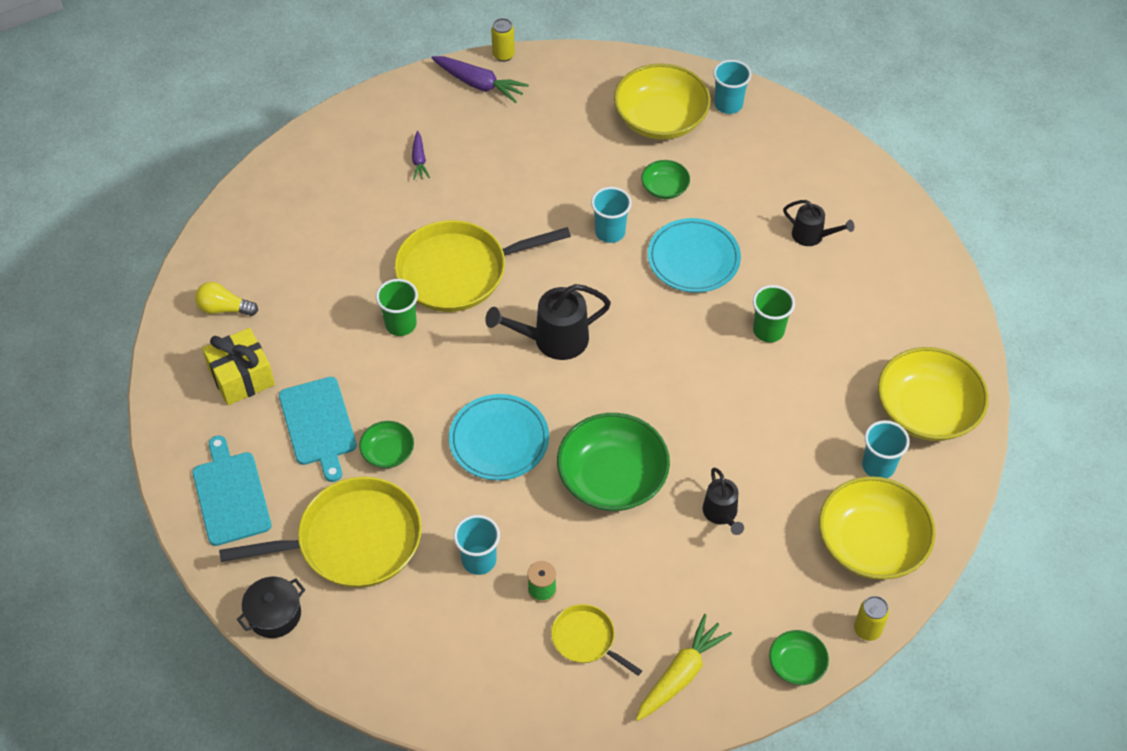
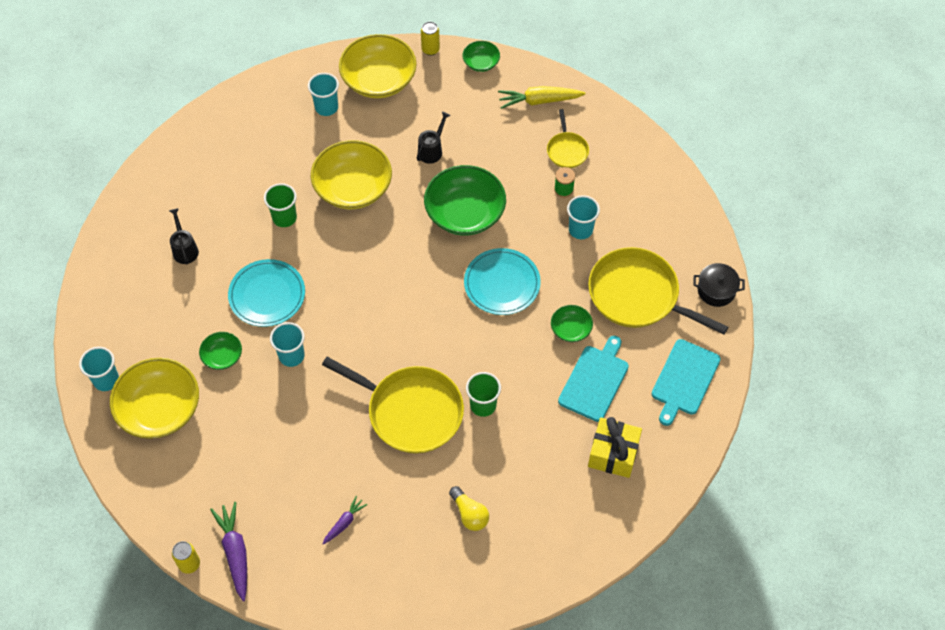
camera: 135 degrees left, 5 degrees up
(224, 308) = (582, 516): yellow light bulb -> yellow light bulb (469, 514)
(552, 340) = (406, 316): black watering can -> none
(926, 410) = (265, 111): yellow bowl -> yellow bowl (353, 187)

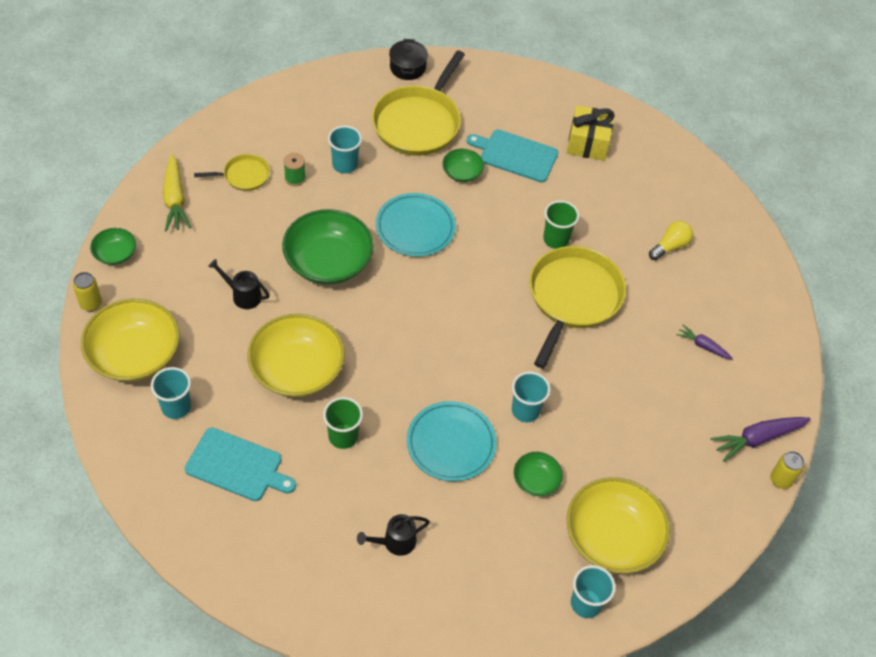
camera: 100 degrees left, 5 degrees down
(684, 380) = (504, 93): turquoise cutting board -> turquoise cutting board (237, 466)

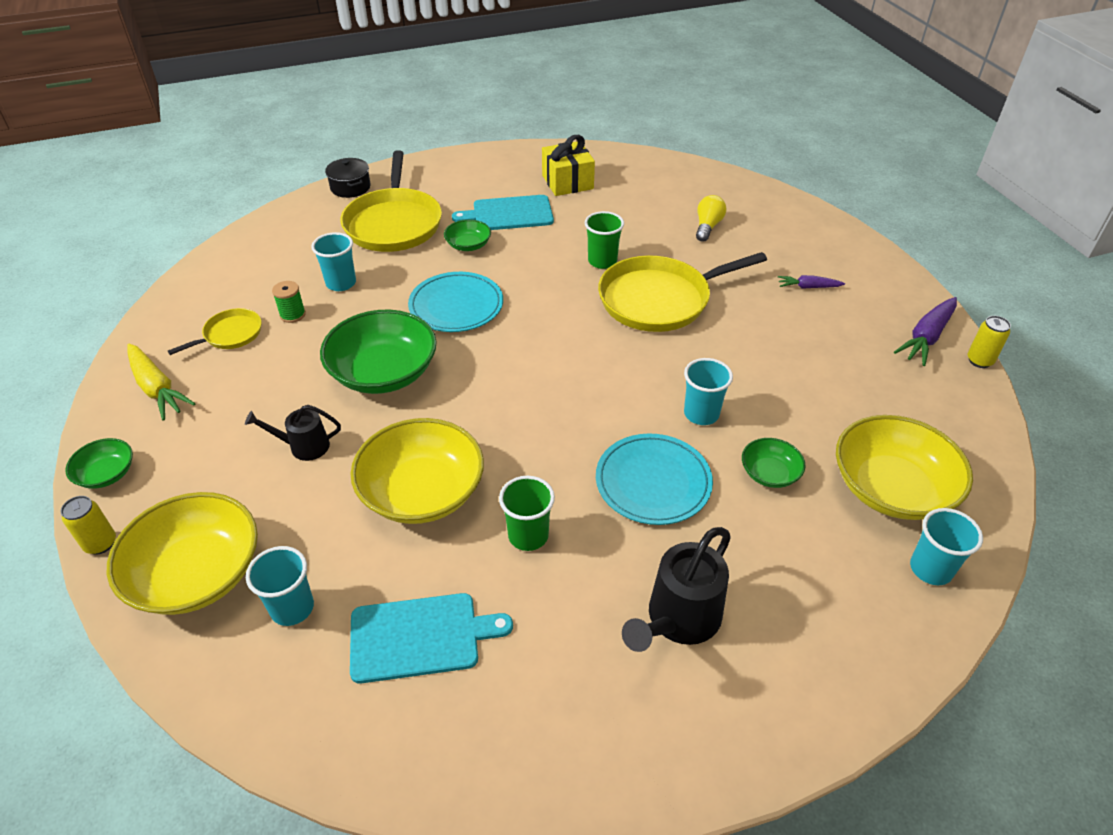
camera: 25 degrees left, 10 degrees down
(394, 542) = (678, 620): black watering can -> black watering can, size x1.65
(573, 298) = (659, 299): yellow pan -> yellow pan turned 105 degrees counterclockwise

